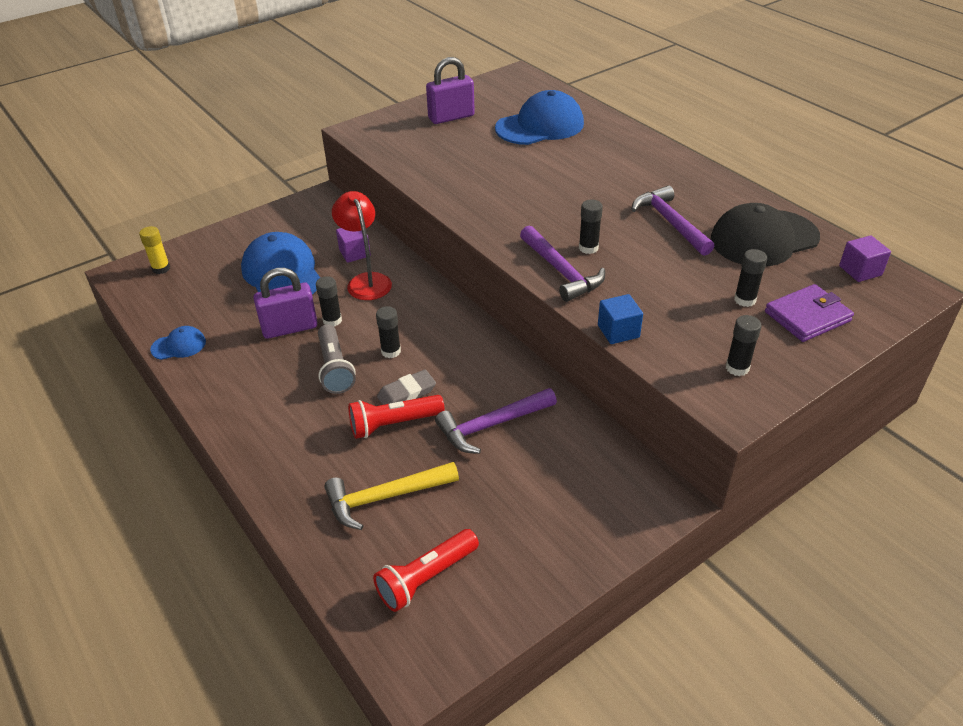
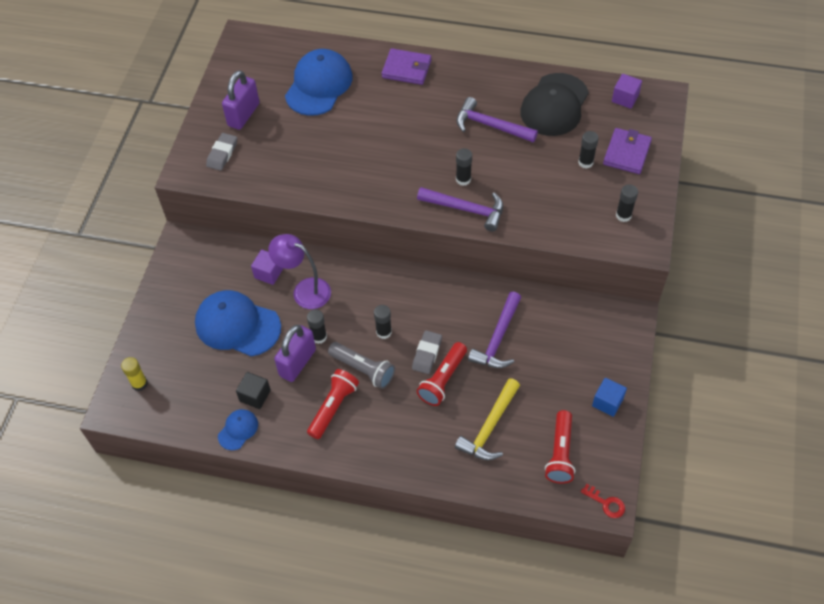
camera: 40 degrees left, 15 degrees up
(225, 330) = (255, 396): none -> black cube
(271, 380) = (333, 407): none -> red flashlight
(366, 281) = (304, 290): red lamp -> purple lamp
(399, 132) = (222, 154): none -> grey eraser
(414, 673) = (606, 503): none -> red key
(618, 331) = (541, 233): blue cube -> blue cube (607, 402)
(636, 148) = (406, 69): none -> purple wallet

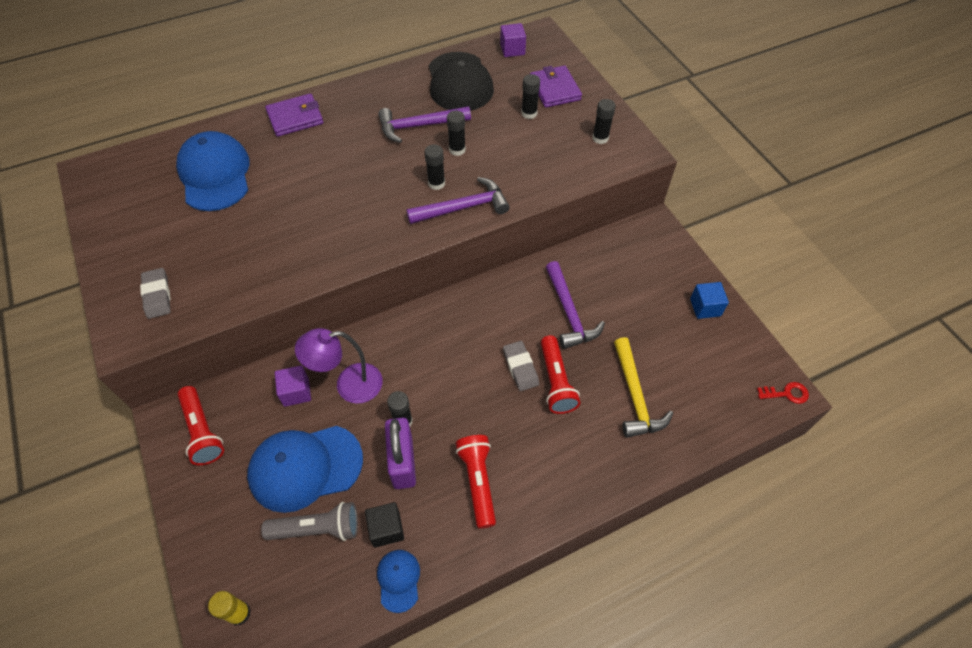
camera: 40 degrees left, 0 degrees up
(243, 114) = (151, 244): purple padlock -> none
(363, 369) = (474, 423): grey flashlight -> grey flashlight (317, 528)
(384, 332) = (463, 374): black glue stick -> black glue stick (457, 150)
(560, 453) = (711, 377): red flashlight -> red flashlight (202, 431)

